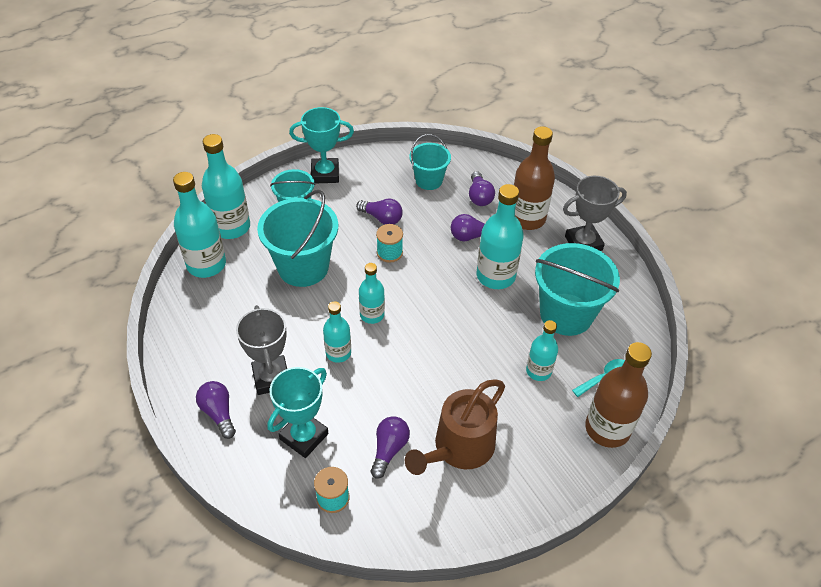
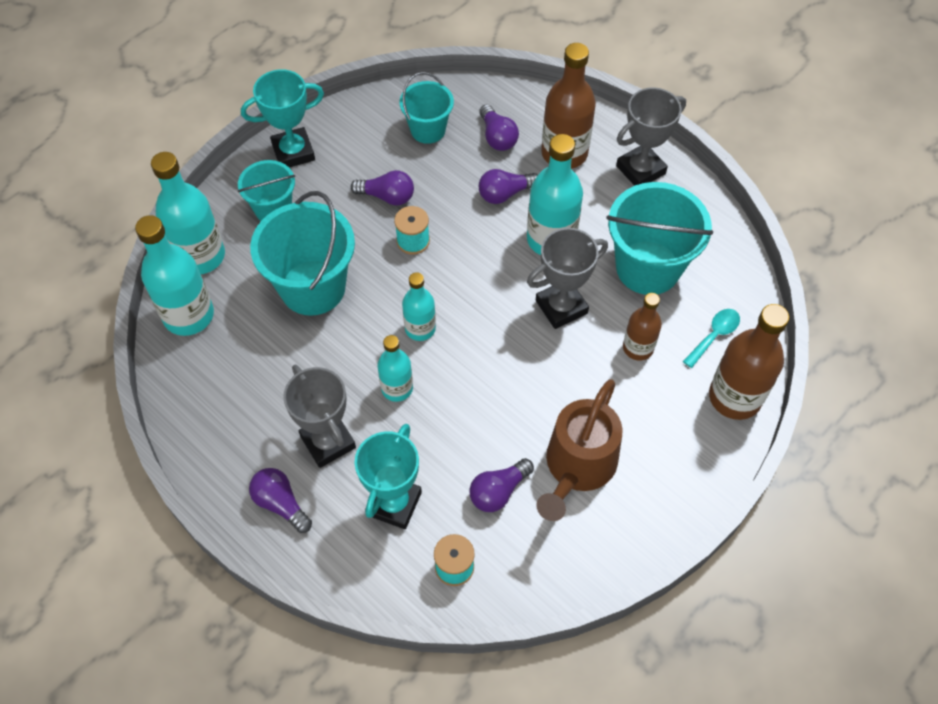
camera: 15 degrees left, 10 degrees up
(389, 449) = (498, 491): purple light bulb -> purple light bulb turned 135 degrees counterclockwise
(487, 326) = (561, 307): none -> grey trophy
(538, 371) = (638, 348): turquoise bottle -> brown bottle

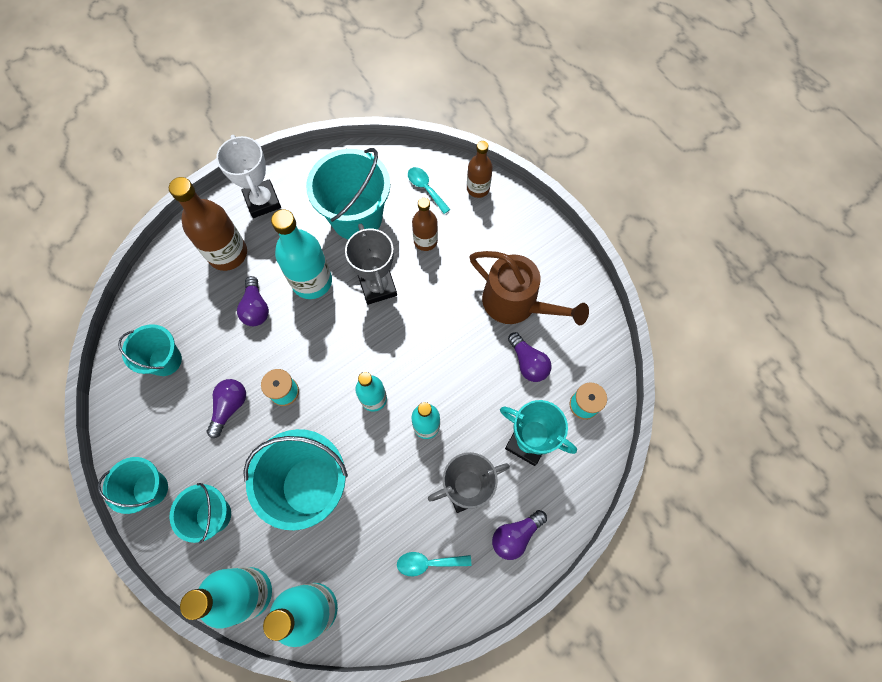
camera: 80 degrees left, 10 degrees up
(242, 415) = (428, 563): none -> turquoise spoon
(293, 152) = (150, 489): turquoise trophy -> turquoise bucket
(497, 137) = (193, 303): purple light bulb -> none
(640, 170) = (262, 201): grey trophy -> white trophy
(735, 397) = (478, 188): brown bottle -> brown bottle, size x0.60

